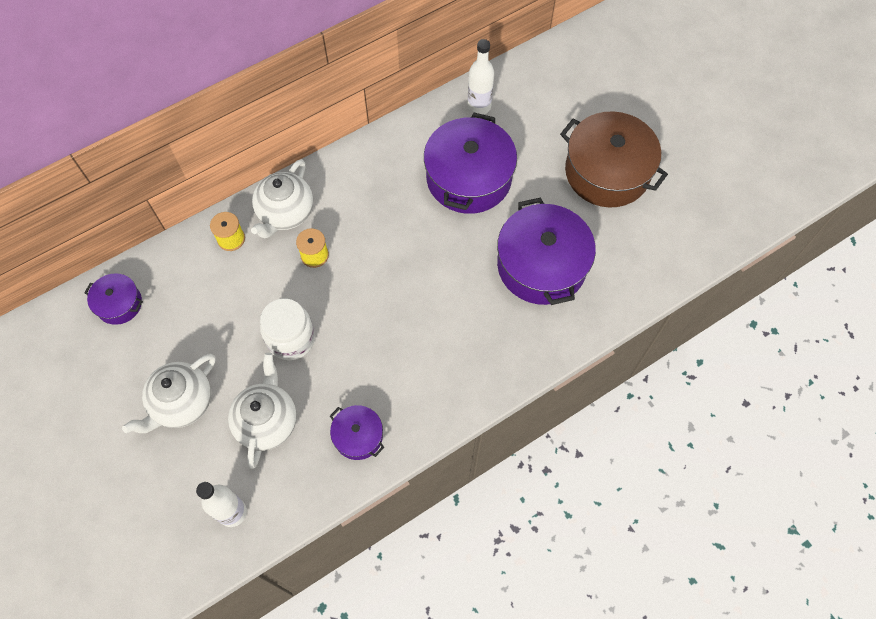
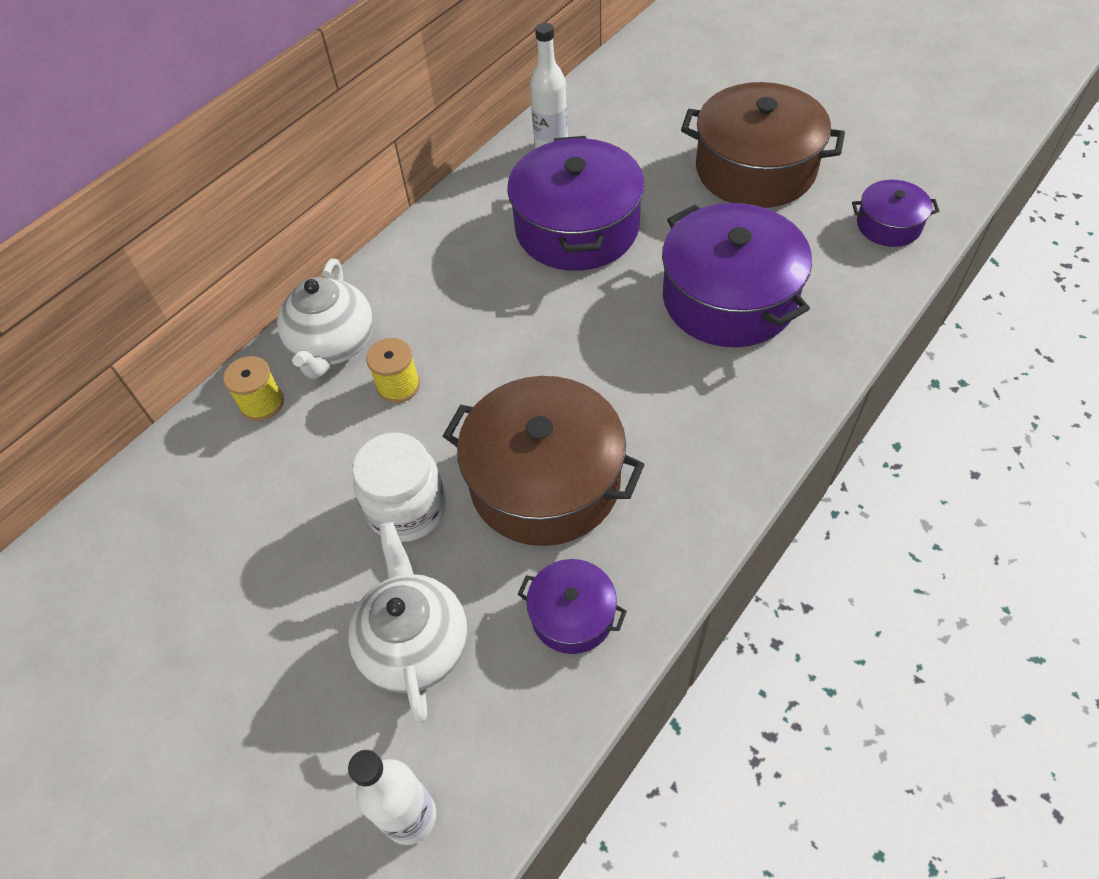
camera: 15 degrees left, 10 degrees down
(119, 304) = (107, 550): purple pot -> purple pot (888, 225)
(182, 403) = (260, 666): white teapot -> none
(376, 349) = (545, 480): none -> brown pot

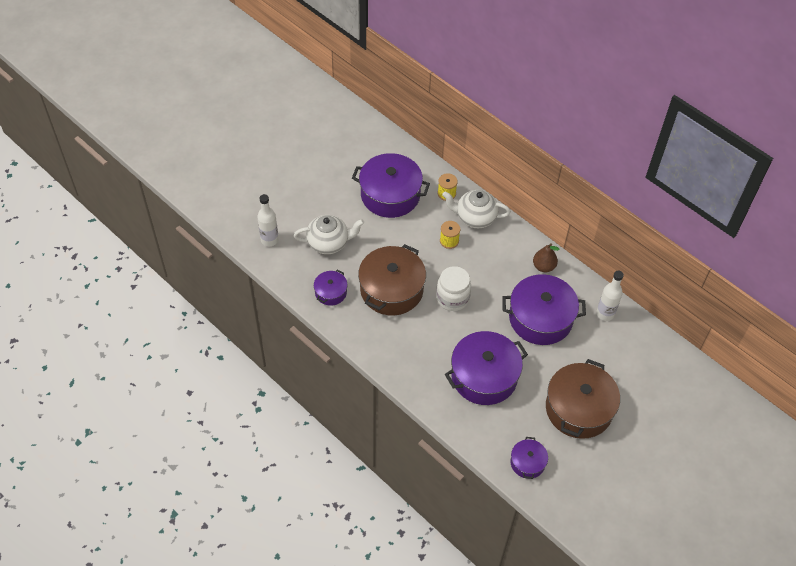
camera: 90 degrees right, 0 degrees up
(259, 518) = (390, 195): none -> purple pot
(407, 509) = (386, 242): white jar -> white jar (452, 298)
(455, 231) = (543, 266): none -> brown pear

